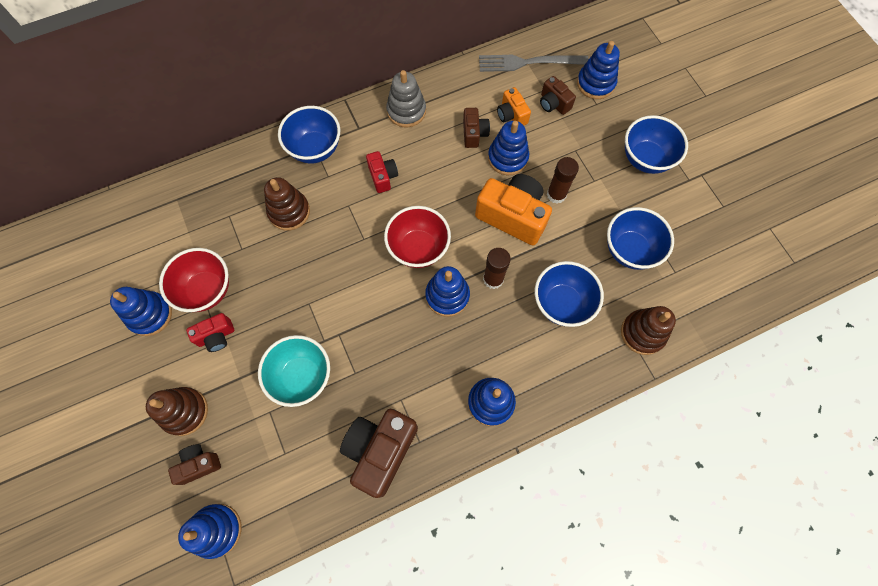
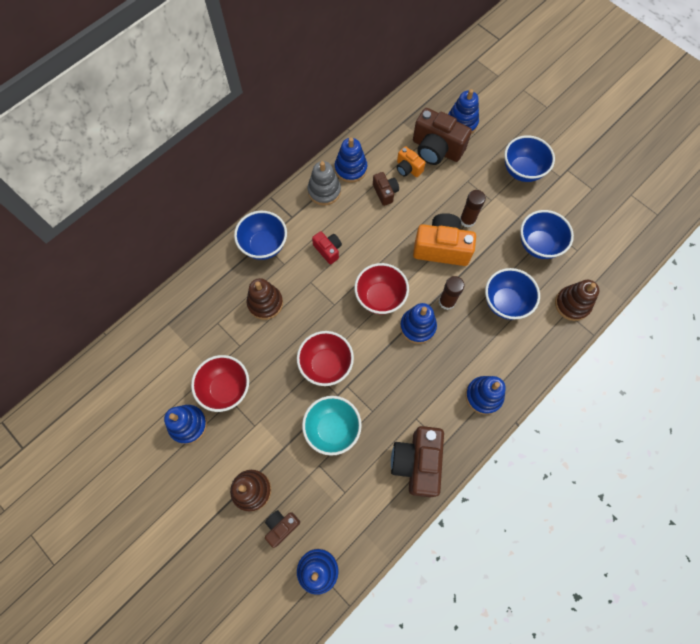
camera: 20 degrees left, 0 degrees up
(216, 336) = (250, 422): red camera -> none
(326, 302) = (326, 365): none -> red bowl
(507, 158) = (419, 203): blue stacking toy -> blue stacking toy (350, 168)
(528, 62) = (404, 122): grey fork -> none
(553, 104) = (436, 149): brown camera -> brown camera, size x1.91

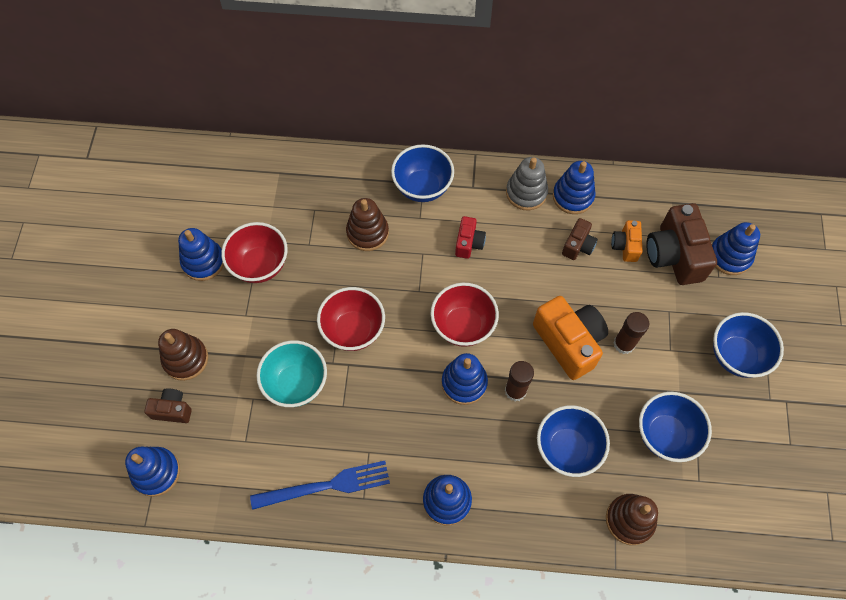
camera: 50 degrees right, 5 degrees down
(417, 462) = (325, 486): brown camera -> blue fork

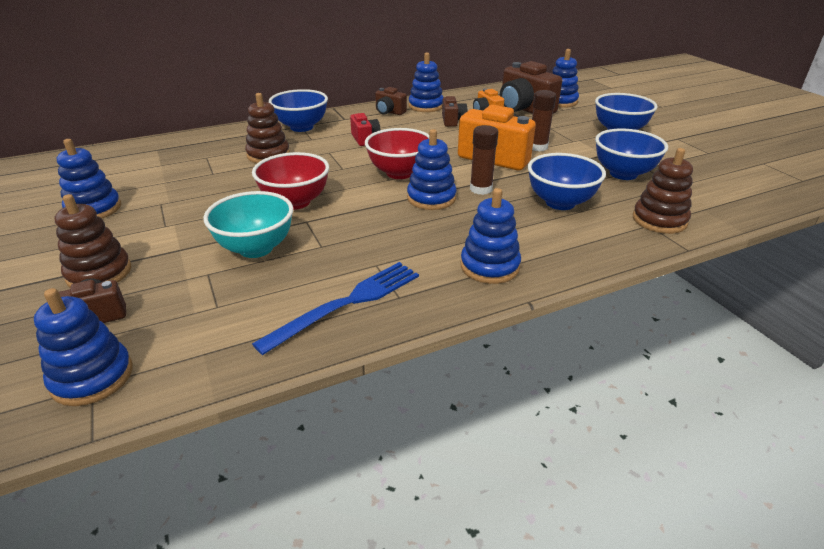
camera: 30 degrees left, 30 degrees down
(260, 265) = (165, 195): red bowl -> none
(526, 193) = (389, 112): grey stacking toy -> brown camera

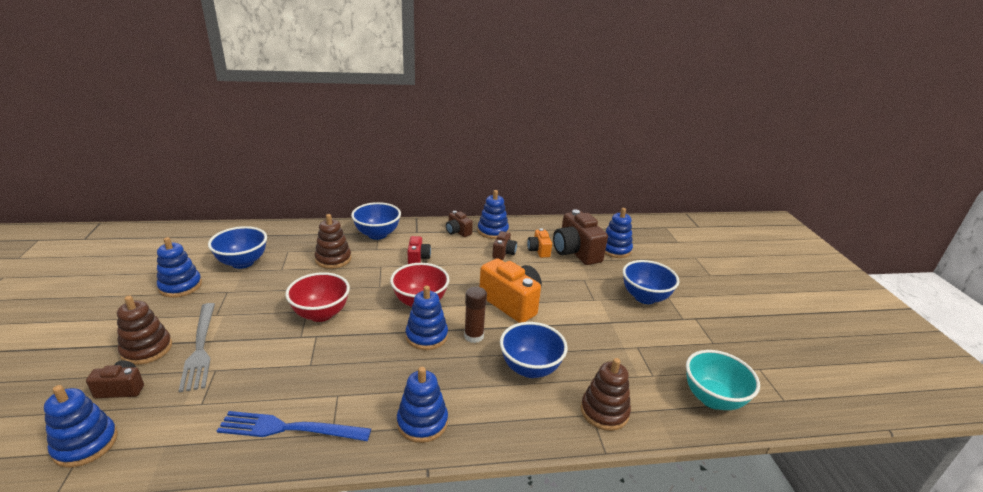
camera: 15 degrees right, 5 degrees down
(170, 258) = (200, 347): none -> grey fork
(256, 248) = (263, 354): turquoise bowl -> turquoise bowl (712, 399)
(346, 304) = (290, 428): blue fork -> blue fork turned 150 degrees counterclockwise
(537, 147) = (556, 299): brown glue stick -> none
(623, 174) = (611, 349): blue bowl -> blue bowl (242, 262)

